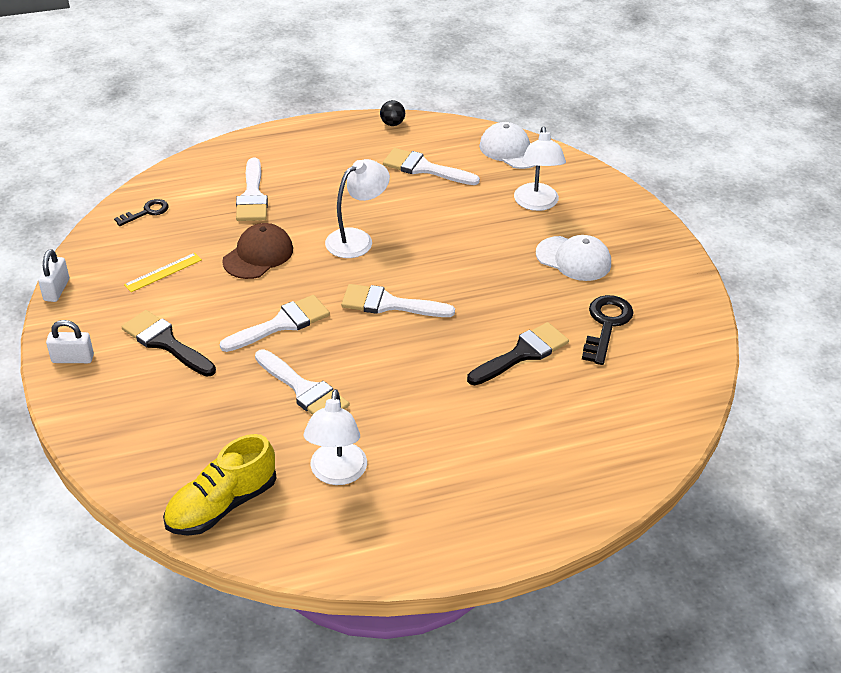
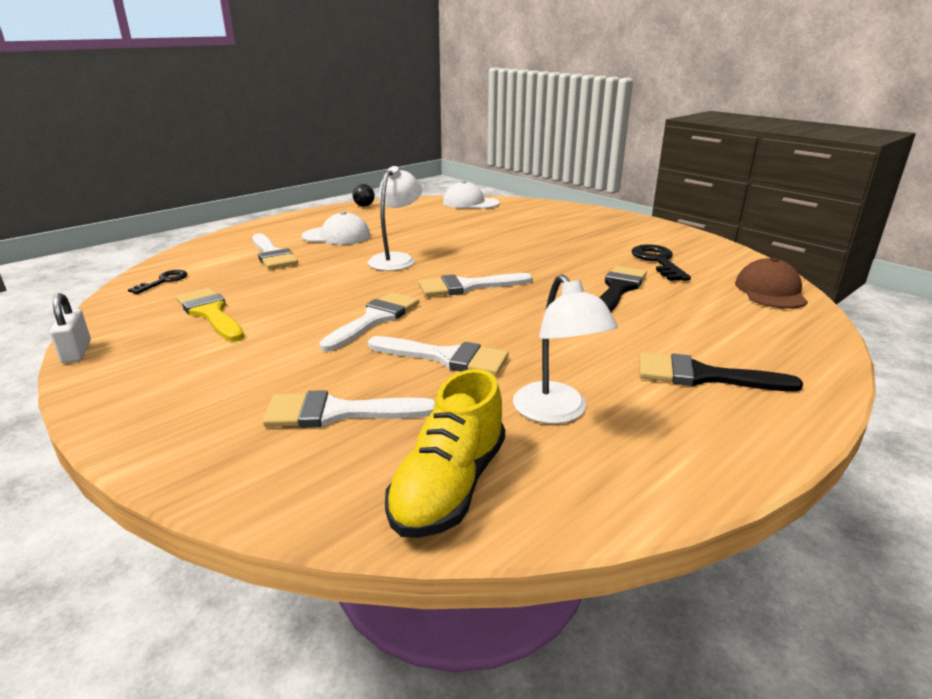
camera: 25 degrees left, 15 degrees down
(73, 358) = (129, 402): white padlock -> none
(163, 272) = (210, 313): yellow ruler -> yellow brush
(165, 342) = (250, 361): black brush -> black brush (703, 376)
(258, 255) = (308, 284): brown cap -> brown cap (770, 291)
(424, 168) = (413, 219): white brush -> white brush (337, 412)
(537, 204) = (521, 220): white lamp -> none
(573, 259) = (585, 237): white cap -> white cap (337, 236)

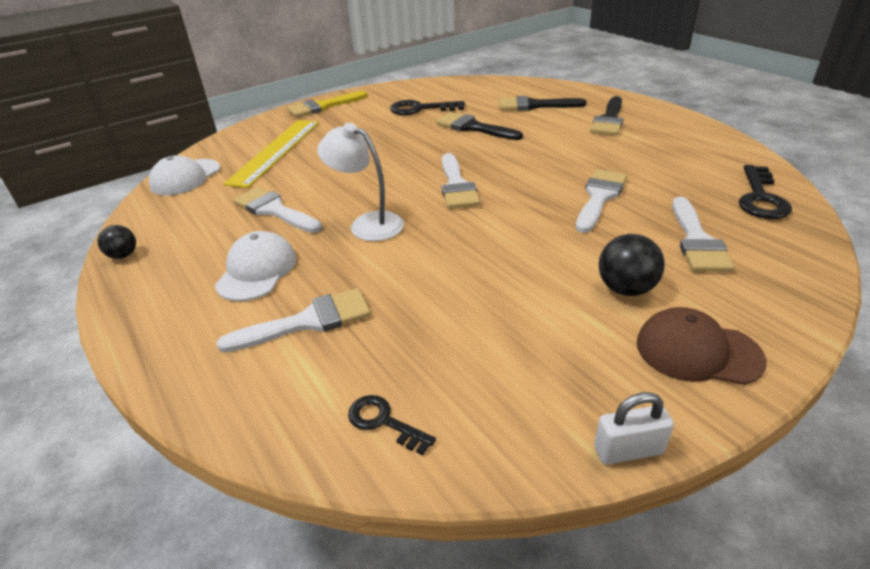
camera: 80 degrees left, 10 degrees up
(210, 313) = (509, 346): yellow brush -> yellow brush (323, 106)
(261, 362) = (625, 289): none -> black ball
(375, 319) = (528, 231): white brush -> white brush (274, 210)
(449, 486) = (760, 198): yellow shoe -> black key
(523, 219) = (276, 151): none -> yellow ruler
(557, 412) = (666, 163): white lamp -> none
(720, 322) = (534, 105): none -> black brush
(770, 291) = (486, 86): brown cap -> brown cap (697, 351)

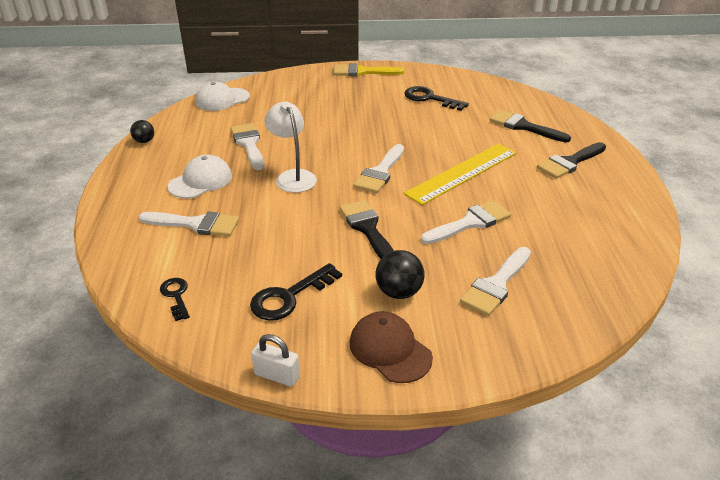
camera: 30 degrees right, 0 degrees up
(276, 151) = (293, 99): yellow ruler -> yellow ruler (462, 173)
(473, 127) = (450, 129): black brush -> black brush (367, 229)
(760, 198) = (599, 277): black key -> black key (289, 297)

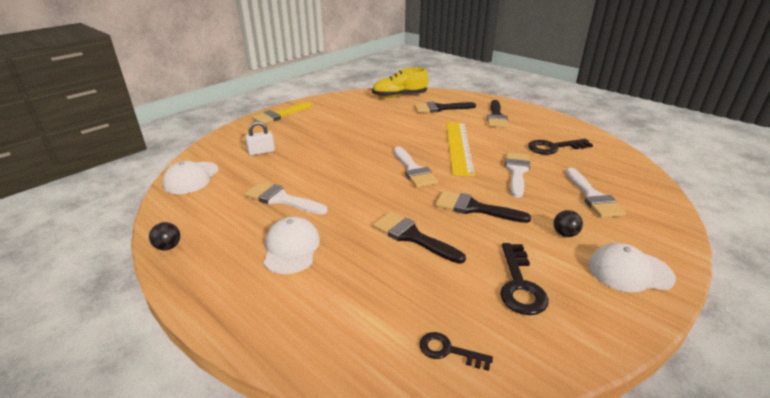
camera: 45 degrees left, 5 degrees down
(196, 224) = (353, 283): white brush -> none
(277, 375) = (620, 344): white padlock -> white padlock (261, 152)
(282, 220) = (412, 237): none -> black brush
(293, 176) = (361, 203): white lamp -> none
(390, 350) = (629, 271): brown cap -> white cap
(399, 292) = (565, 234): black ball -> black ball, size x0.64
(430, 98) = (358, 114): black key -> black key (553, 147)
(506, 96) = (399, 96): none -> yellow shoe

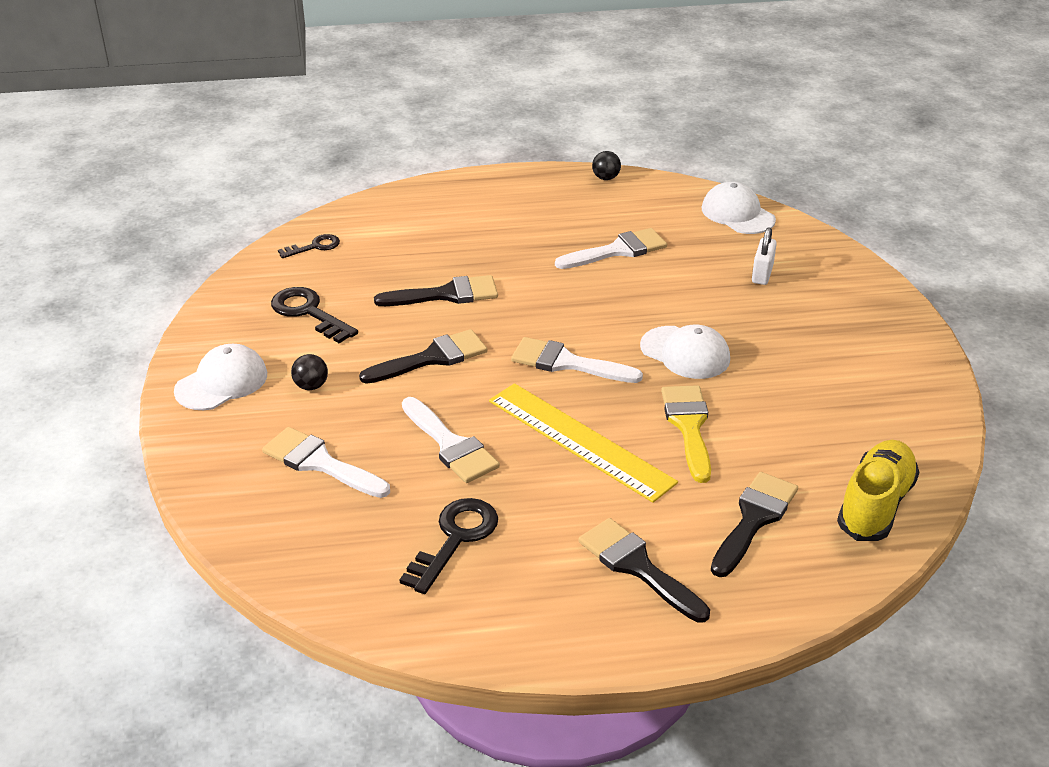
camera: 130 degrees right, 5 degrees up
(280, 115) = (897, 330): yellow brush -> yellow brush (688, 426)
(291, 248) = (522, 229): white cap -> white cap (685, 353)

